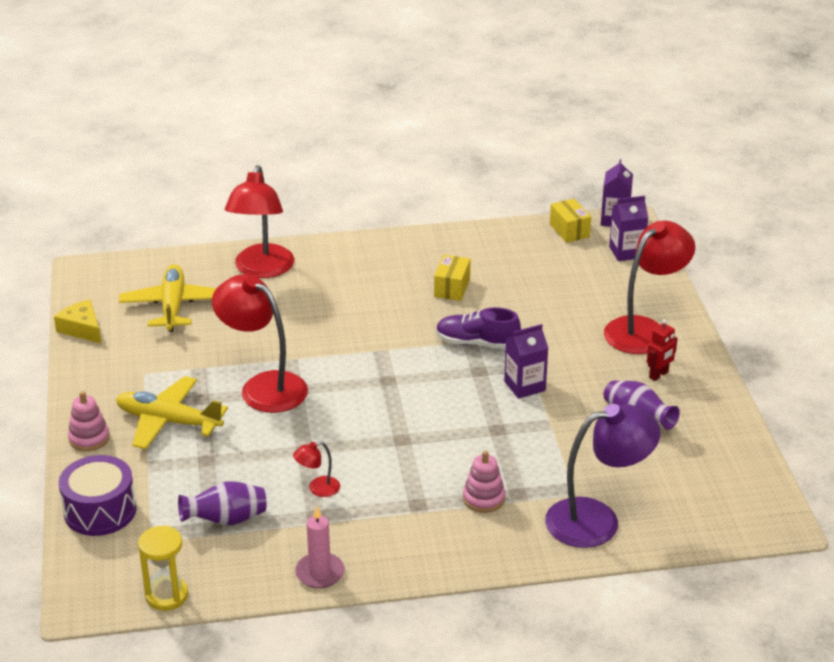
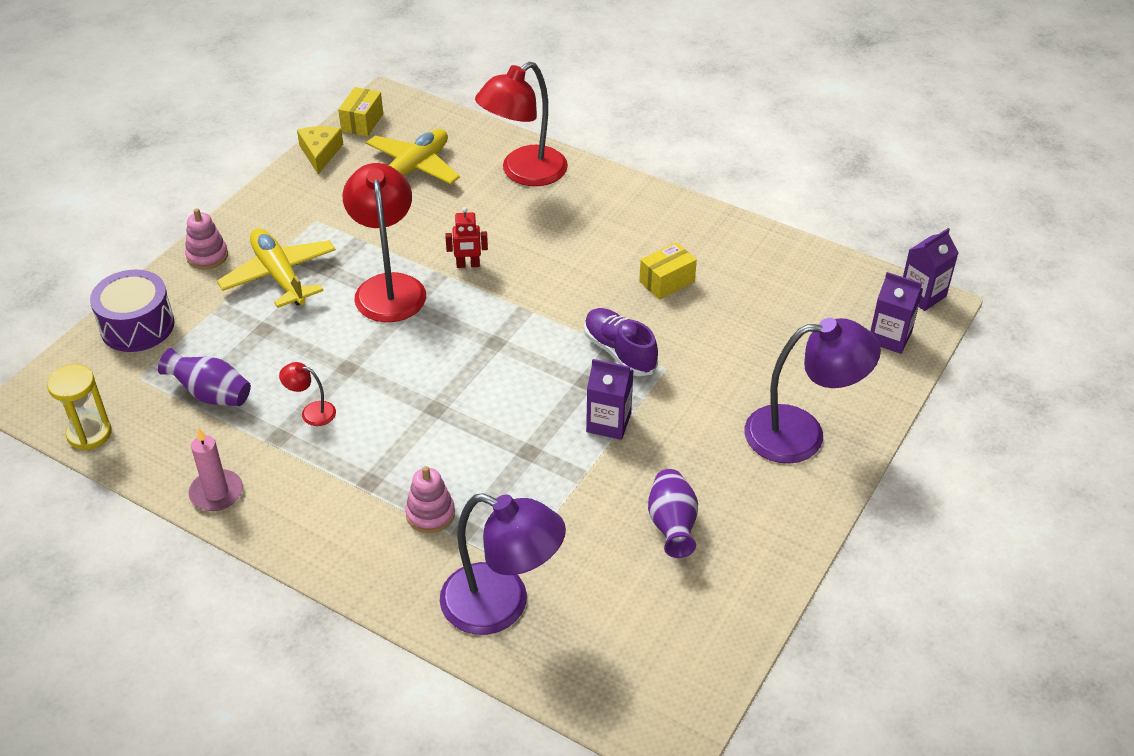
camera: 40 degrees right, 10 degrees up
(569, 230) = (858, 282): yellow box -> yellow box (362, 122)
(644, 330) = (801, 433): red lamp -> purple lamp
(659, 375) = (754, 492): red robot -> red robot (468, 265)

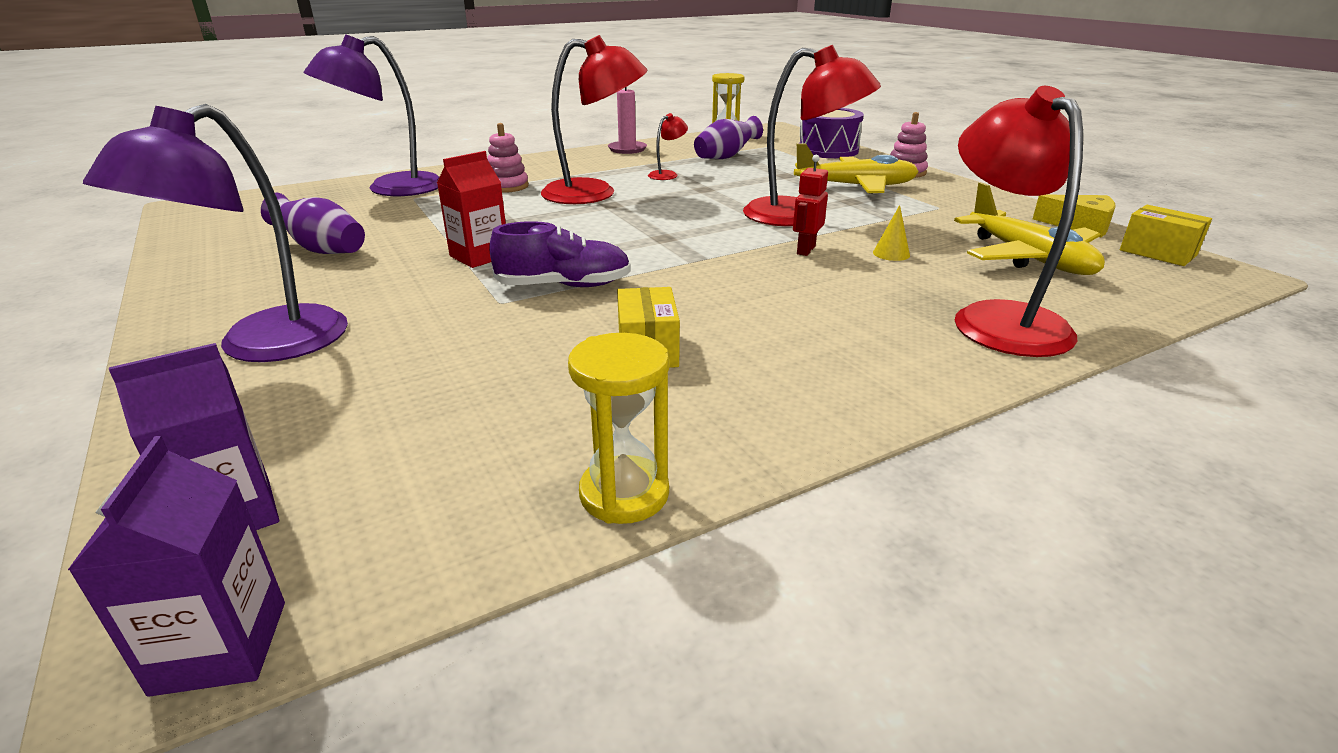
camera: 120 degrees right, 15 degrees down
(410, 436) = (594, 193): none -> red lamp
(446, 226) = (891, 253): none -> yellow cone
(608, 423) = (479, 256): purple carton -> red carton
(777, 243) = (624, 494): none -> yellow hourglass

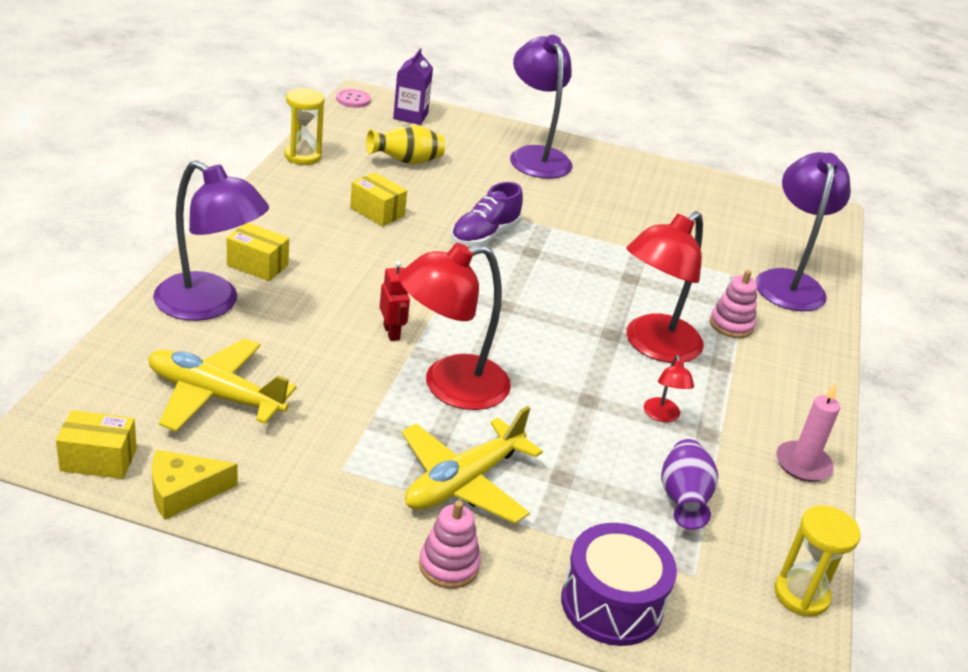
camera: 130 degrees right, 5 degrees up
(220, 647) = (353, 100): purple carton -> pink button
(322, 250) = (660, 210): purple vase -> none
(461, 409) = (406, 162): none -> yellow vase
(479, 256) = (573, 239): red carton -> none
(891, 253) = (326, 355): yellow cone -> none
(901, 339) = (257, 265): none -> yellow box
(997, 319) = (209, 305): red lamp -> purple lamp

